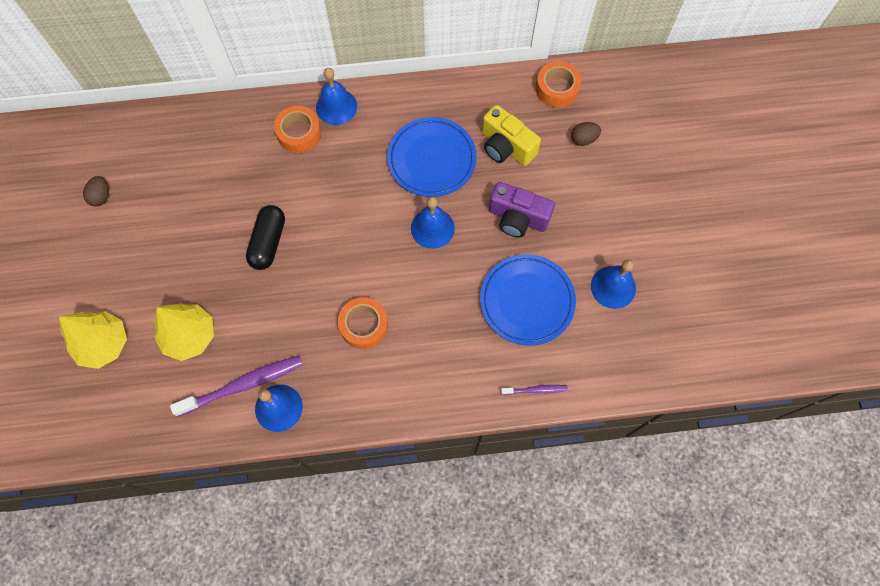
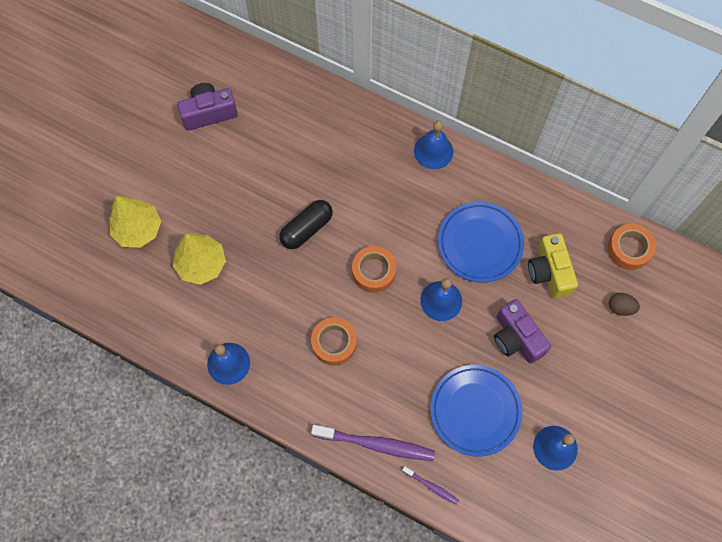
camera: 35 degrees right, 0 degrees up
(101, 196) = (209, 113): brown egg -> purple camera
(243, 385) = (214, 328): purple toothbrush -> purple toothbrush (376, 444)
(299, 133) = (389, 155): orange tape -> orange tape (373, 271)

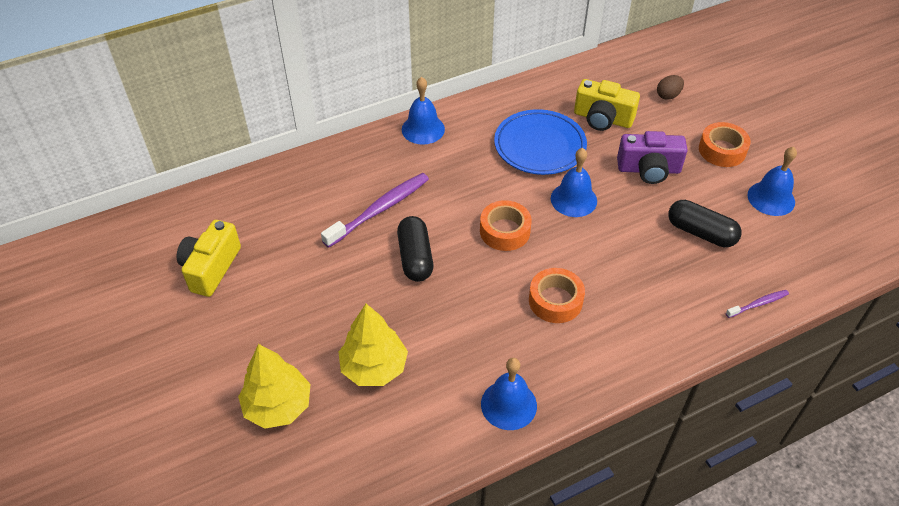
camera: 55 degrees left, 20 degrees down
(209, 113) = (211, 268): purple camera -> yellow camera
(376, 444) = (687, 324): purple toothbrush -> purple toothbrush (379, 210)
(475, 411) = (700, 233): blue plate -> black capsule
(629, 249) = (620, 65): orange tape -> orange tape (722, 150)

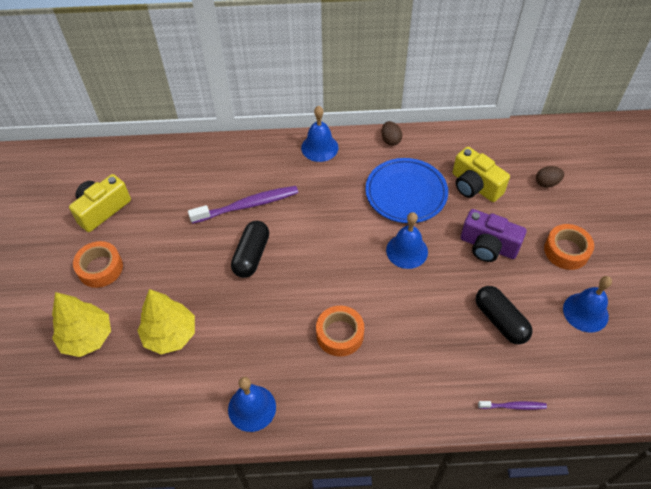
camera: 25 degrees right, 5 degrees up
(493, 100) = (390, 140): none -> brown egg
(505, 231) = (334, 258): orange tape -> orange tape (100, 268)

